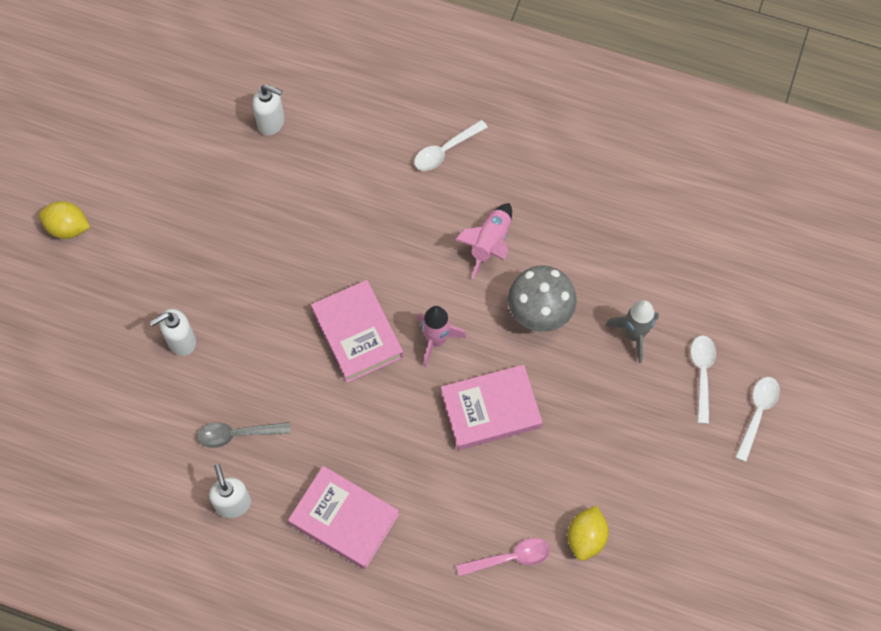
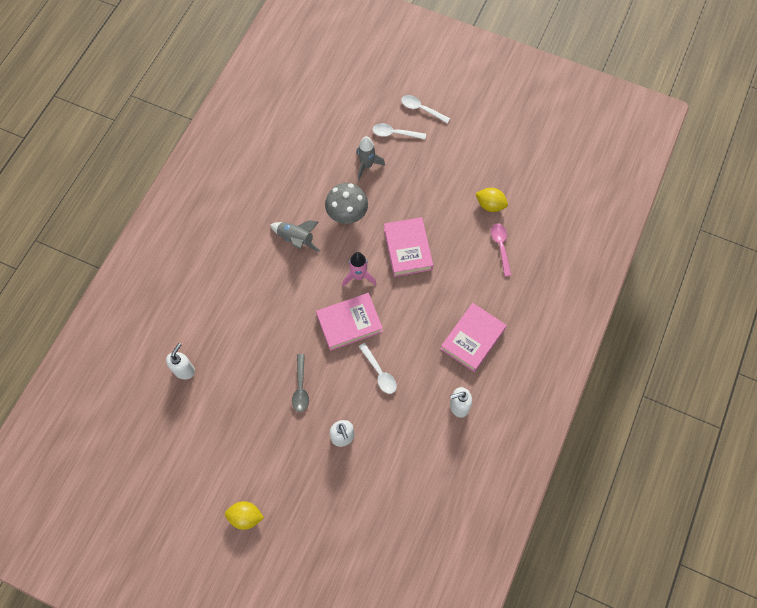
camera: 85 degrees left, 0 degrees up
(68, 228) = (245, 517): yellow lemon -> yellow lemon turned 75 degrees clockwise
(238, 434) = (412, 402): grey spoon -> grey spoon (300, 387)
(445, 150) = (225, 260): white spoon -> white spoon (379, 372)
(490, 243) = (296, 239): pink rocket -> grey rocket

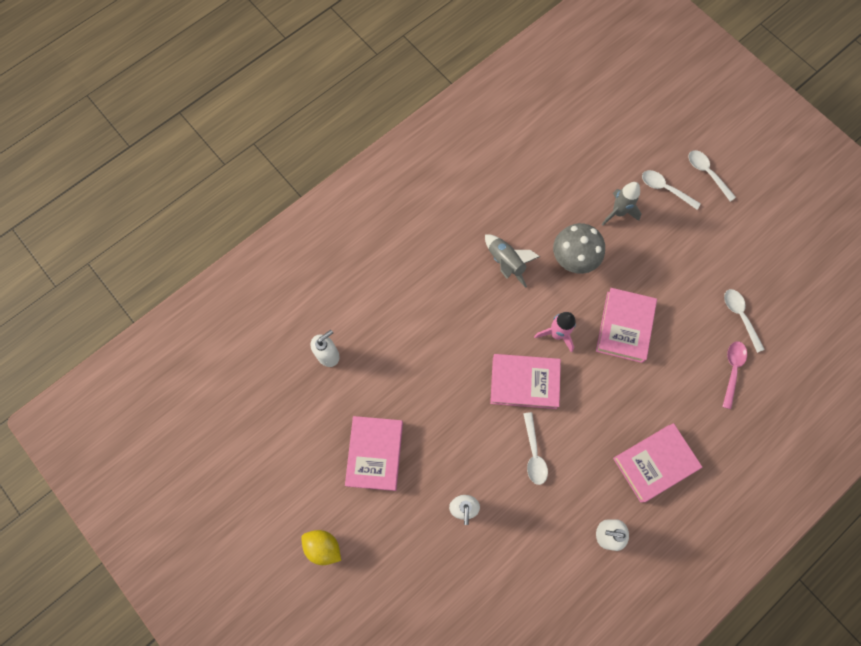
camera: 25 degrees right, 5 degrees up
(256, 428) = (375, 454): none -> pink book
(300, 387) = (441, 430): grey spoon -> none
(490, 205) = (740, 316): yellow lemon -> white spoon

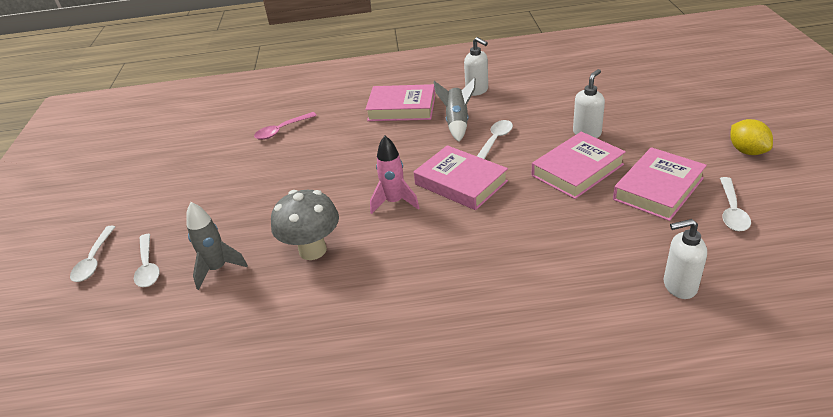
camera: 140 degrees left, 35 degrees down
(506, 263) = (384, 280): grey rocket -> grey rocket (457, 123)
(624, 327) = (328, 183): pink book -> pink book (577, 170)
(740, 316) = (231, 154): white spoon -> white spoon (731, 211)

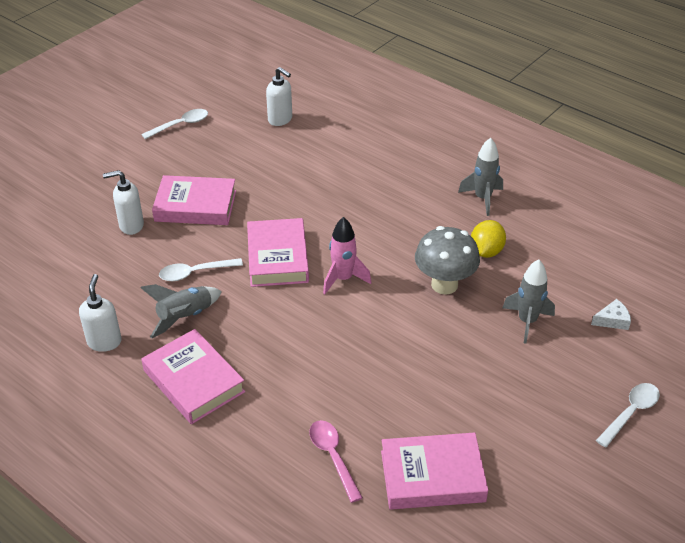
camera: 140 degrees left, 5 degrees up
(138, 320) = (612, 320): none -> white cheese
(148, 266) = (583, 367): white spoon -> none
(282, 130) = (333, 457): pink spoon -> pink spoon turned 120 degrees counterclockwise
(362, 357) = (482, 198): none -> grey rocket
(658, 189) = (183, 161): pink book -> pink book (432, 476)
(747, 151) = (91, 141): yellow lemon -> yellow lemon (486, 251)

